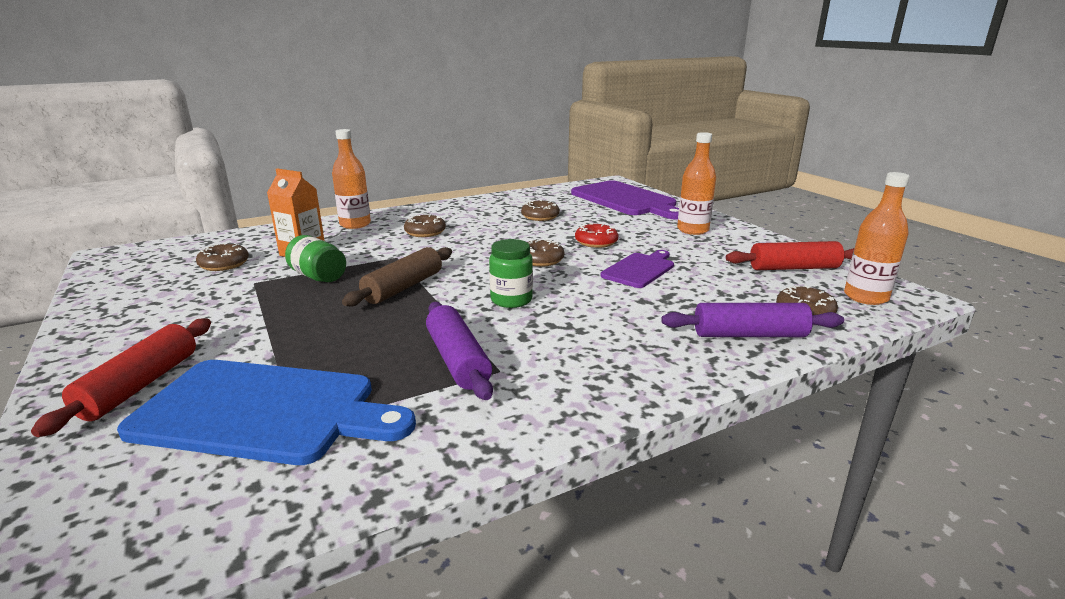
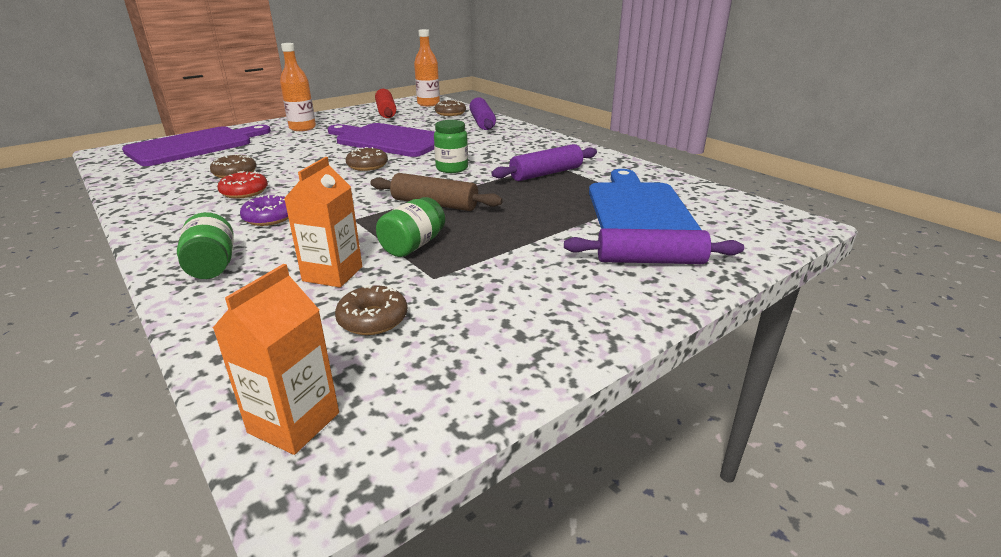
camera: 100 degrees left, 5 degrees up
(140, 385) = (650, 261): red rolling pin -> purple rolling pin
(156, 250) = (294, 423): none -> orange carton
(355, 224) = (212, 266): orange bottle -> green jar
(425, 232) = (269, 218): brown donut -> purple donut
(596, 242) = (325, 152): red donut -> red donut (244, 192)
(640, 269) = (389, 140): purple cutting board -> purple cutting board, size x1.81

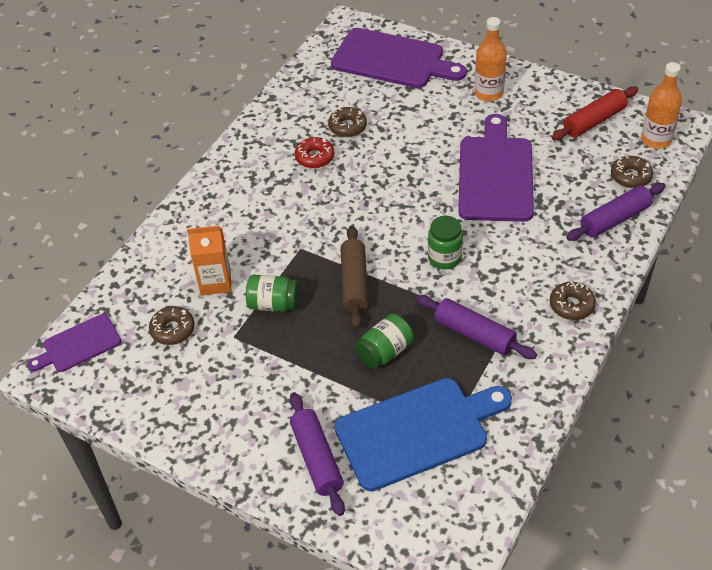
camera: 70 degrees right, 20 degrees up
(212, 266) = (199, 218): green jar -> green jar (385, 352)
(269, 218) = (278, 200): purple donut -> none
(294, 423) = (78, 345): orange carton -> purple cutting board
(367, 165) = (415, 196): brown donut -> brown donut (571, 305)

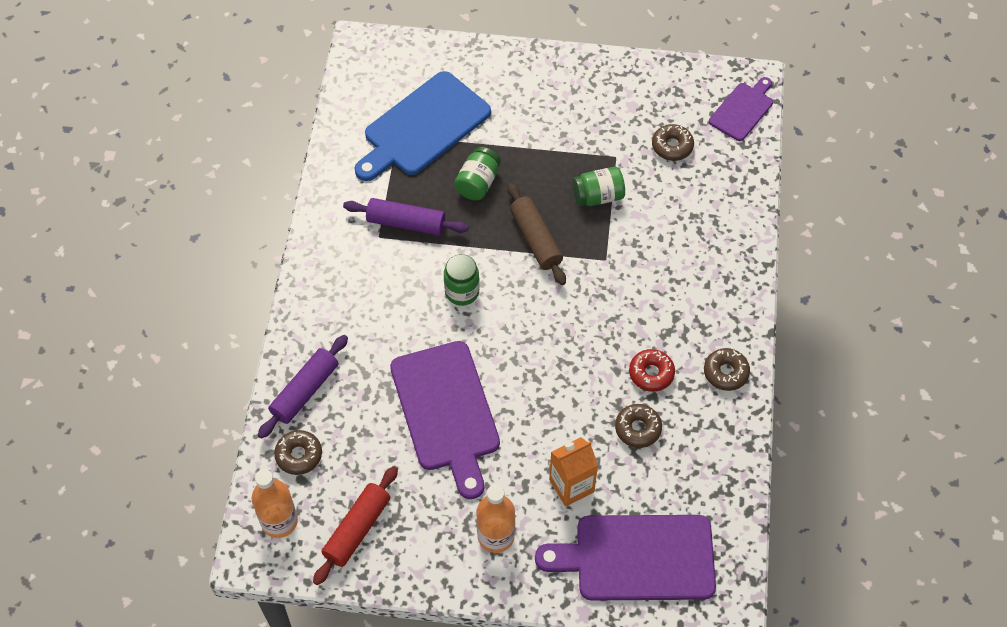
camera: 155 degrees right, 10 degrees up
(215, 282) = (664, 201): orange carton -> orange carton (571, 486)
(317, 458) = (493, 84): purple rolling pin -> none
(571, 305) = (326, 278): brown donut -> brown donut (725, 372)

